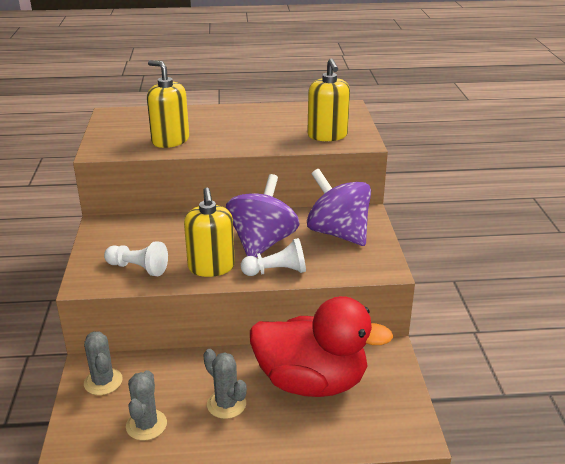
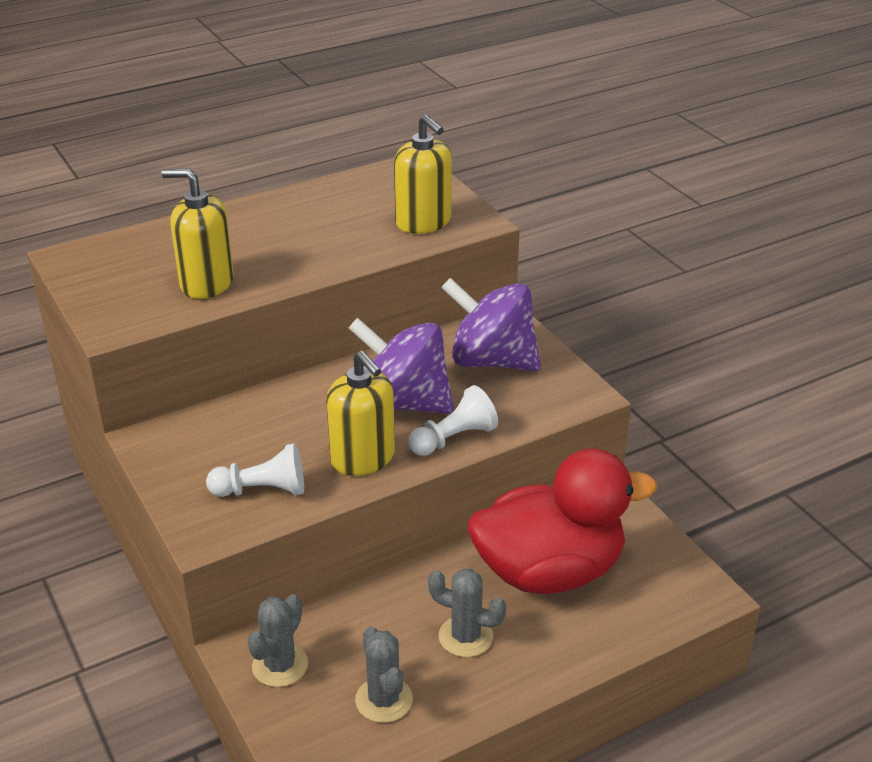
camera: 25 degrees left, 5 degrees up
(103, 382) = (280, 665): grey cactus -> grey cactus turned 75 degrees clockwise
(262, 243) = (403, 403): purple spinning top -> purple spinning top turned 60 degrees counterclockwise

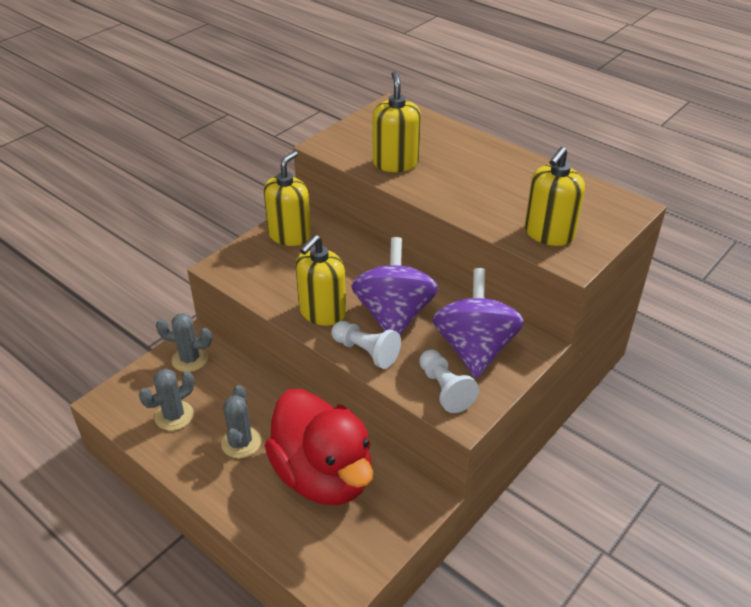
camera: 70 degrees right, 5 degrees up
(183, 455) = (289, 235): none -> yellow soap dispenser
(262, 490) = (270, 277): white pawn -> white pawn (444, 389)

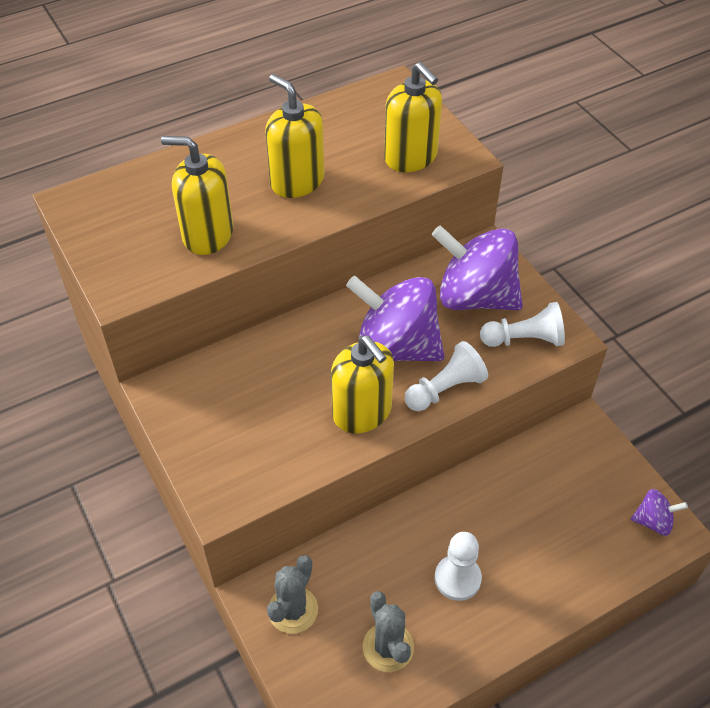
camera: 70 degrees left, 10 degrees up
(241, 442) = (457, 578): grey cactus -> white pawn
(289, 235) = (195, 409): yellow soap dispenser -> yellow soap dispenser (297, 181)
(323, 475) = (529, 507): red duck -> none
(343, 571) = (653, 521): none -> purple spinning top

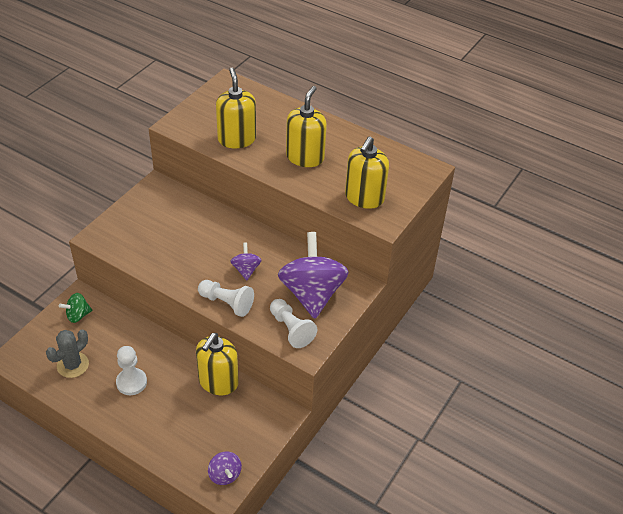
camera: 60 degrees right, 5 degrees down
(293, 610) = (78, 315): grey cactus -> green spinning top
(362, 412) = (187, 271): yellow soap dispenser -> yellow soap dispenser (218, 382)
(396, 347) = (246, 270): purple spinning top -> purple spinning top, size x0.45

